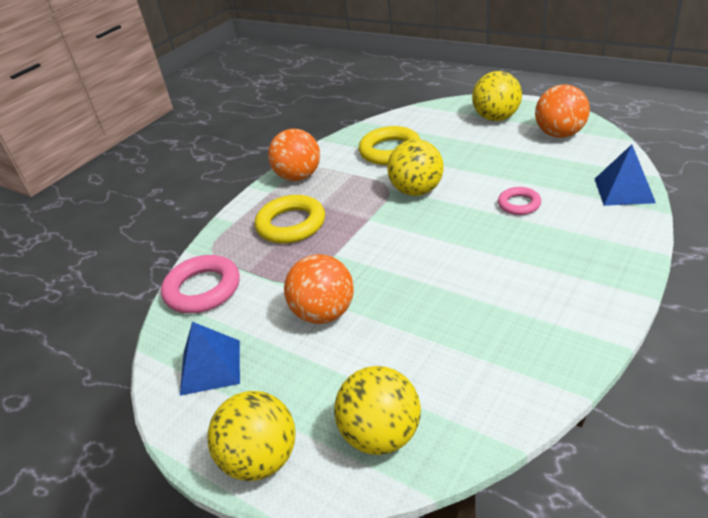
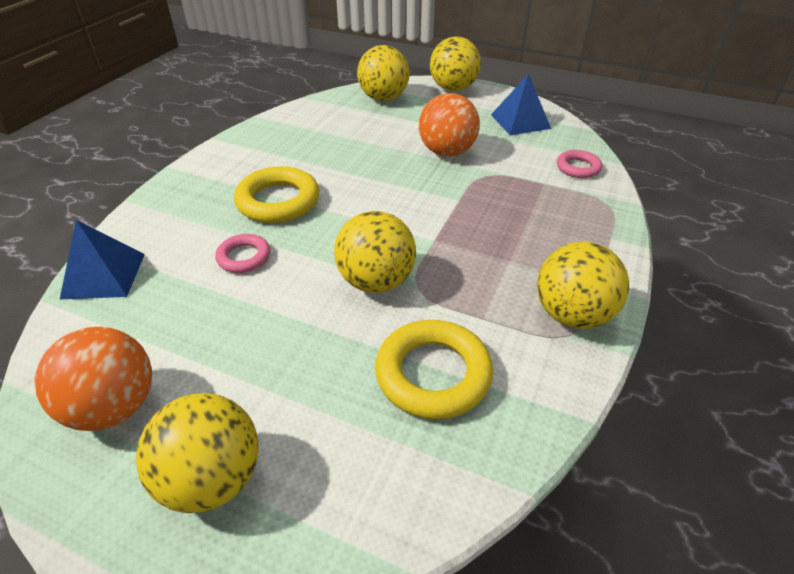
camera: 165 degrees right, 5 degrees up
(202, 289) = (578, 168): pink ring -> pink ring, size x0.57
(291, 224) = (531, 233): yellow ring -> yellow ring (278, 201)
(298, 177) = (572, 315): orange ball -> yellow ball

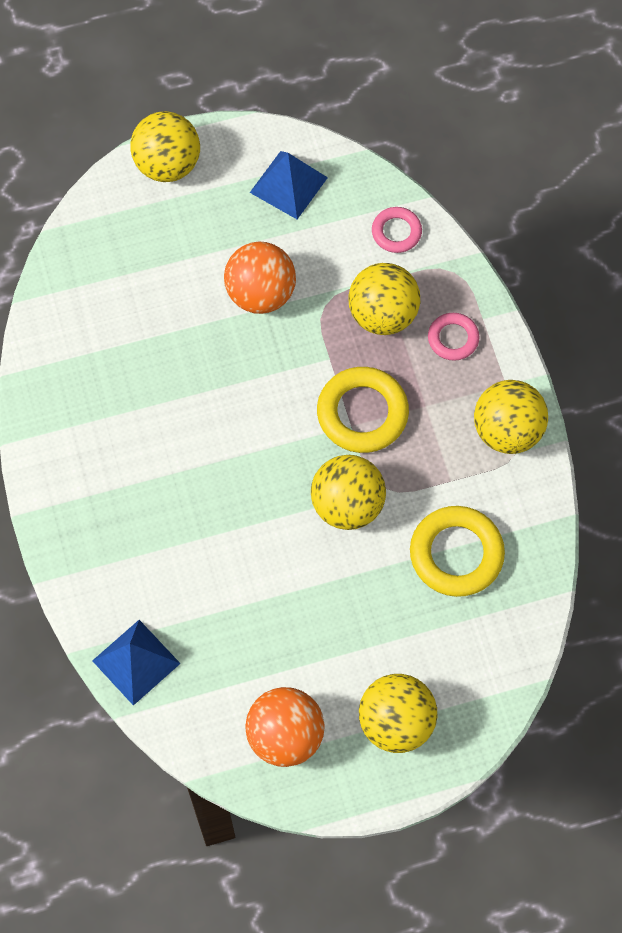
camera: 40 degrees left, 25 degrees up
(244, 257) = (222, 560): pink ring -> pink ring (453, 338)
(278, 201) = (177, 479): yellow ring -> yellow ring (362, 413)
(383, 98) = (110, 240): yellow ball -> yellow ball (383, 314)

